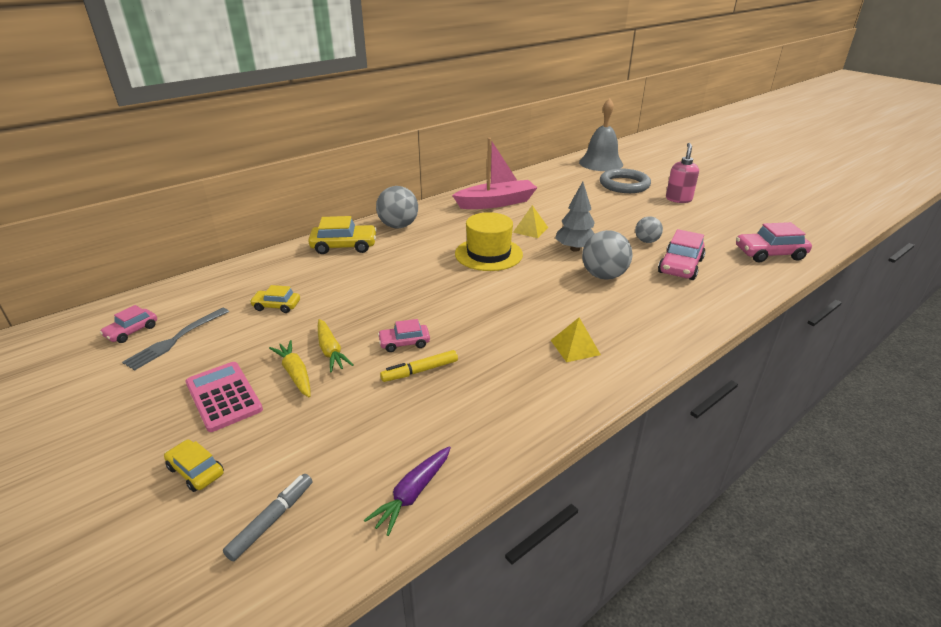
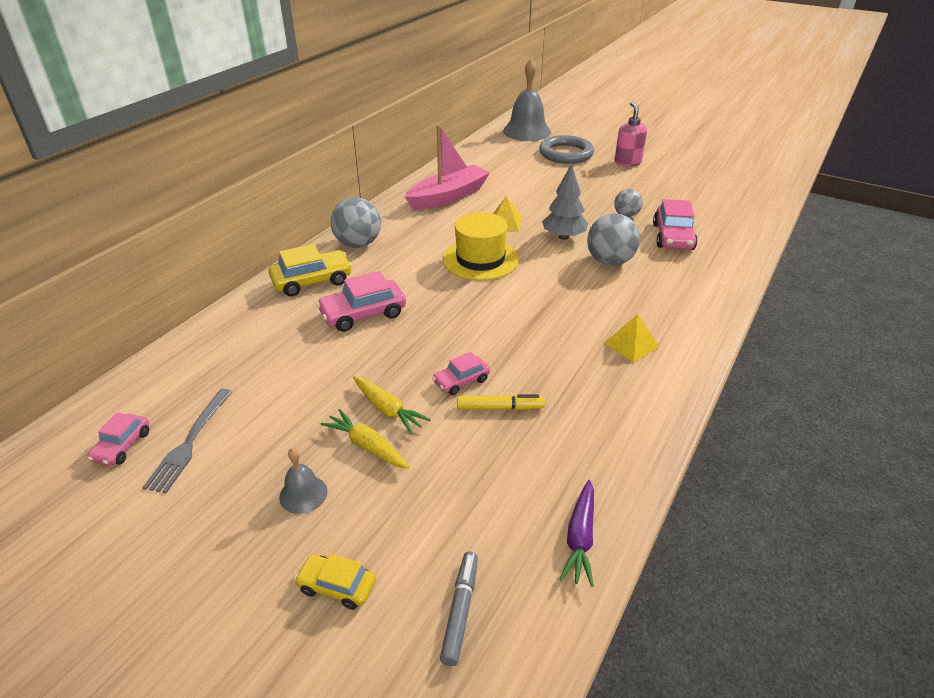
camera: 20 degrees left, 5 degrees up
(223, 396) = (303, 494): pink calculator -> grey bell
(276, 306) = (285, 371): yellow car -> none
(420, 371) = (499, 407): yellow marker -> yellow marker turned 135 degrees counterclockwise
(769, 254) = (741, 208): pink car -> pink car (363, 314)

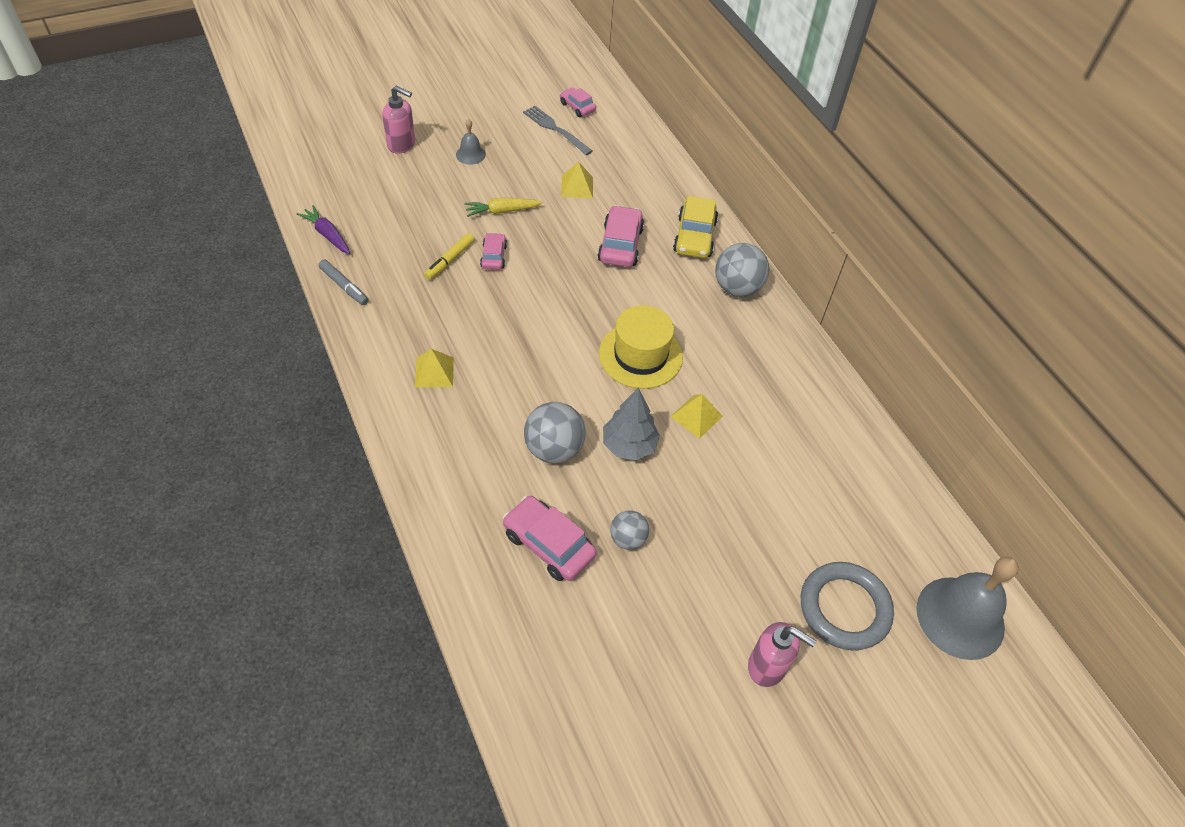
camera: 120 degrees right, 15 degrees up
(295, 375) = (577, 186): none -> yellow pyramid
(337, 586) = (401, 144): yellow car -> pink soap dispenser
(367, 446) = (480, 190): yellow carrot -> none
(448, 196) = (793, 403): pink boat -> none
(460, 611) = (343, 174): grey marker -> grey marker (344, 286)

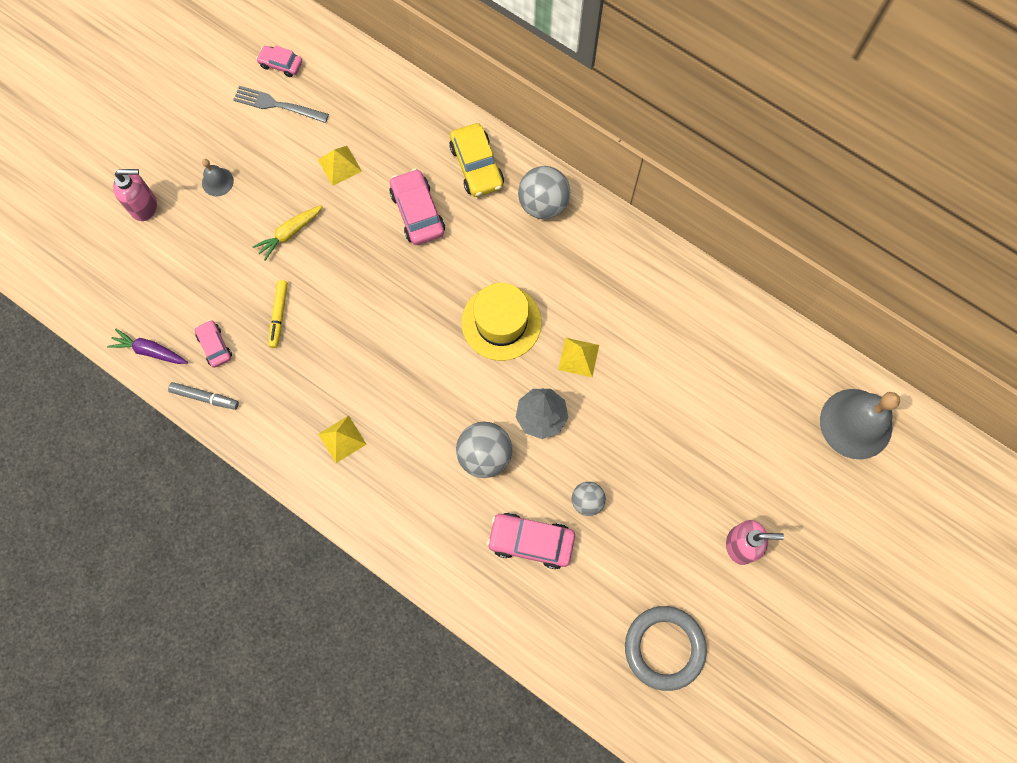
camera: 25 degrees left, 20 degrees up
(493, 256) = (314, 289): pink car -> pink car (215, 346)
(844, 608) = (772, 465): grey ring -> grey ring (664, 648)

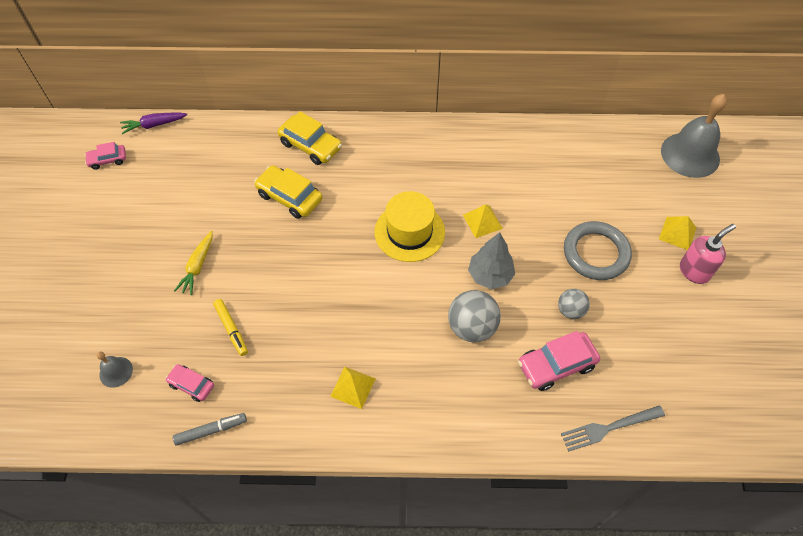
camera: 35 degrees left, 15 degrees down
(144, 206) = (54, 317): pink soap dispenser -> none
(150, 351) = (134, 425): purple carrot -> purple carrot (154, 125)
(217, 182) = (109, 264): grey bell -> grey bell (116, 372)
(277, 105) = (123, 187): grey fork -> grey fork (608, 428)
(339, 165) = (204, 200): yellow pyramid -> yellow pyramid (677, 233)
(417, 212) = (289, 197): pink car -> yellow car
(543, 204) = (377, 143): grey ball -> none
(664, 648) = (711, 374): grey ring -> grey ring (596, 253)

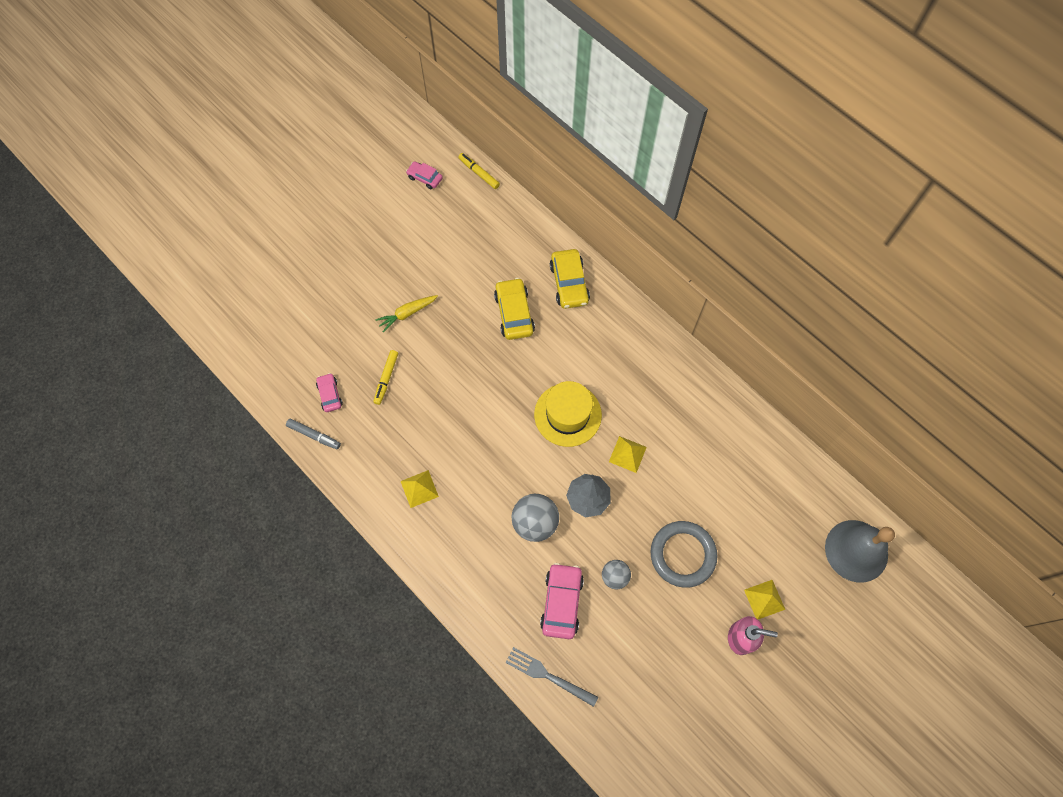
camera: 45 degrees right, 10 degrees up
(116, 372) = (297, 345): grey bell -> none
(154, 125) = (479, 173): purple carrot -> yellow marker
(556, 365) = (561, 602): pink car -> pink car turned 75 degrees clockwise

